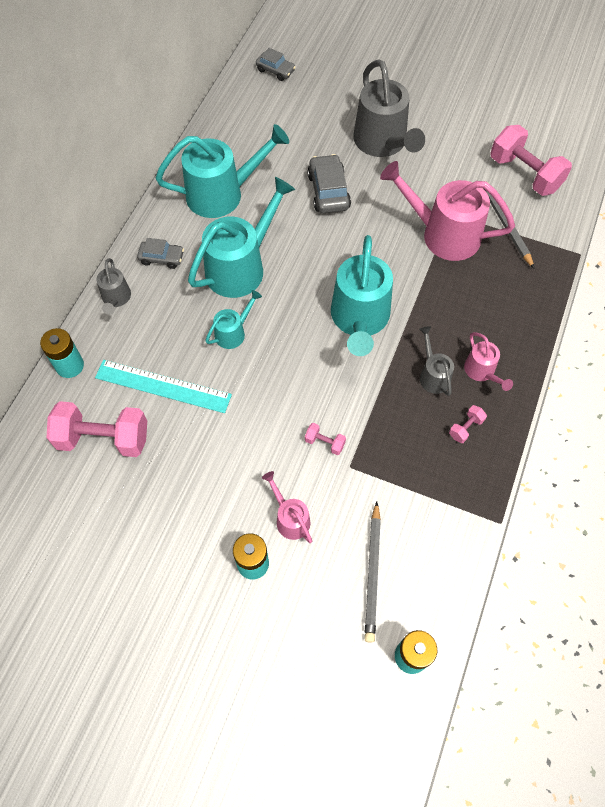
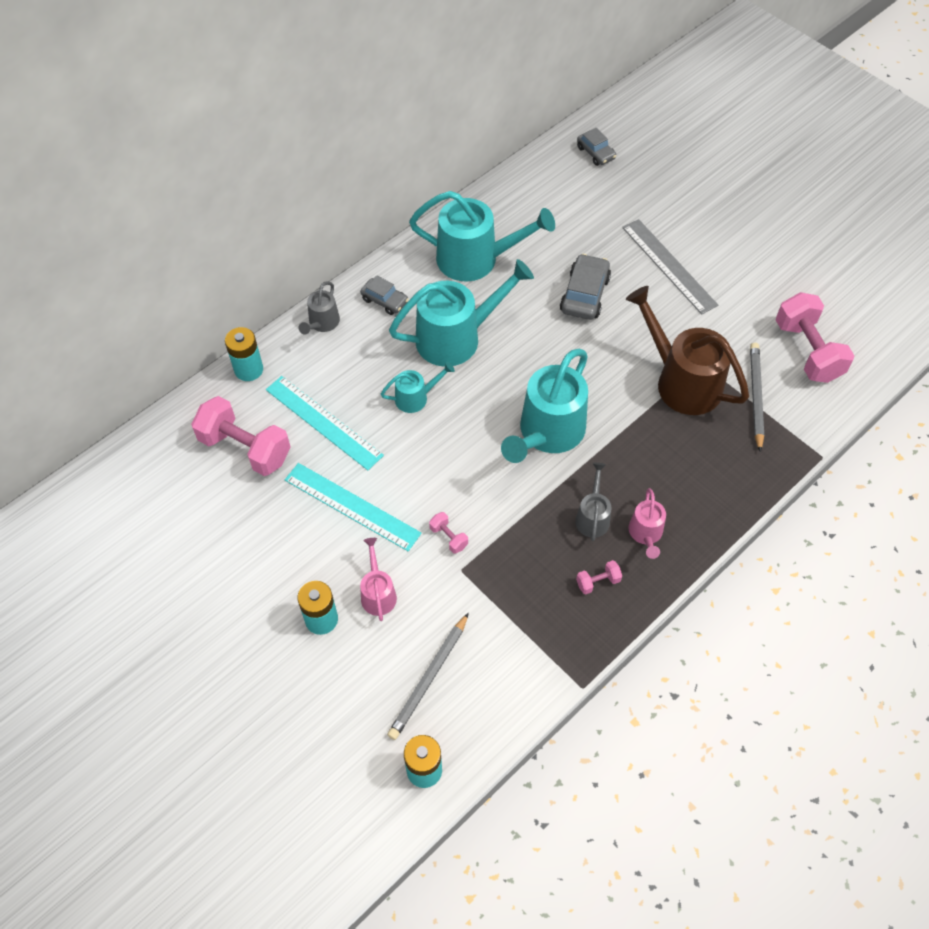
camera: 25 degrees right, 5 degrees down
(227, 451) = (352, 506): none -> turquoise ruler
(383, 143) = (669, 266): grey watering can -> grey ruler
(442, 234) = (681, 381): pink watering can -> brown watering can

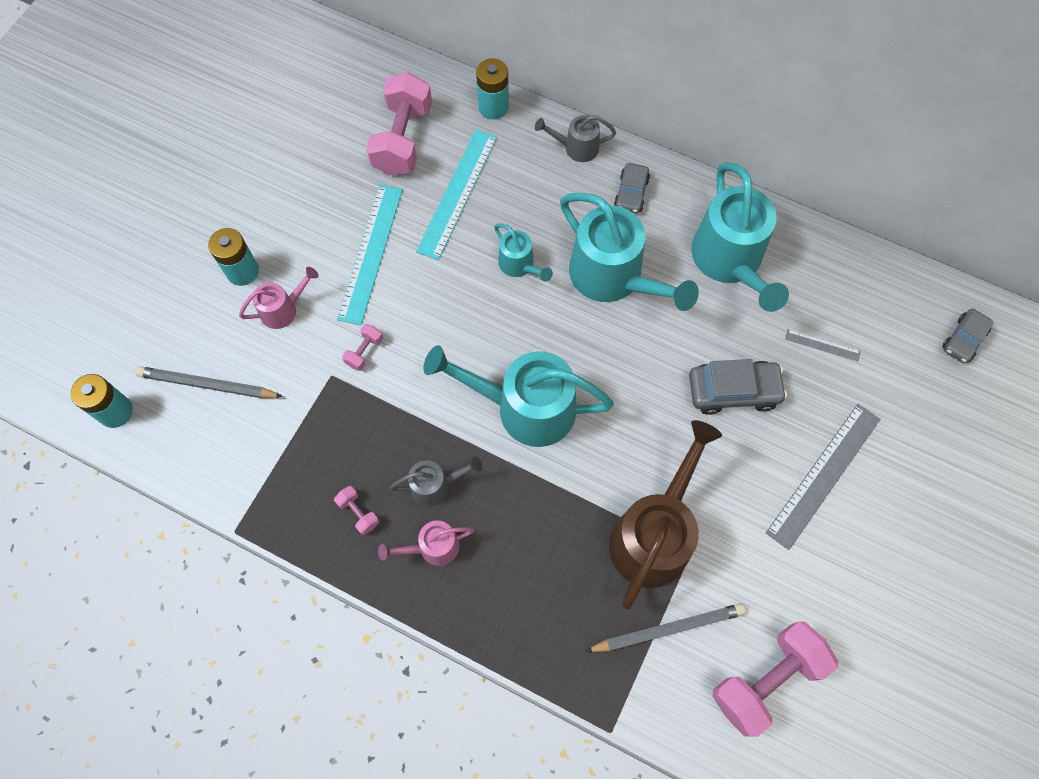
camera: 70 degrees right, 10 degrees up
(568, 230) = (822, 345): none -> grey ruler

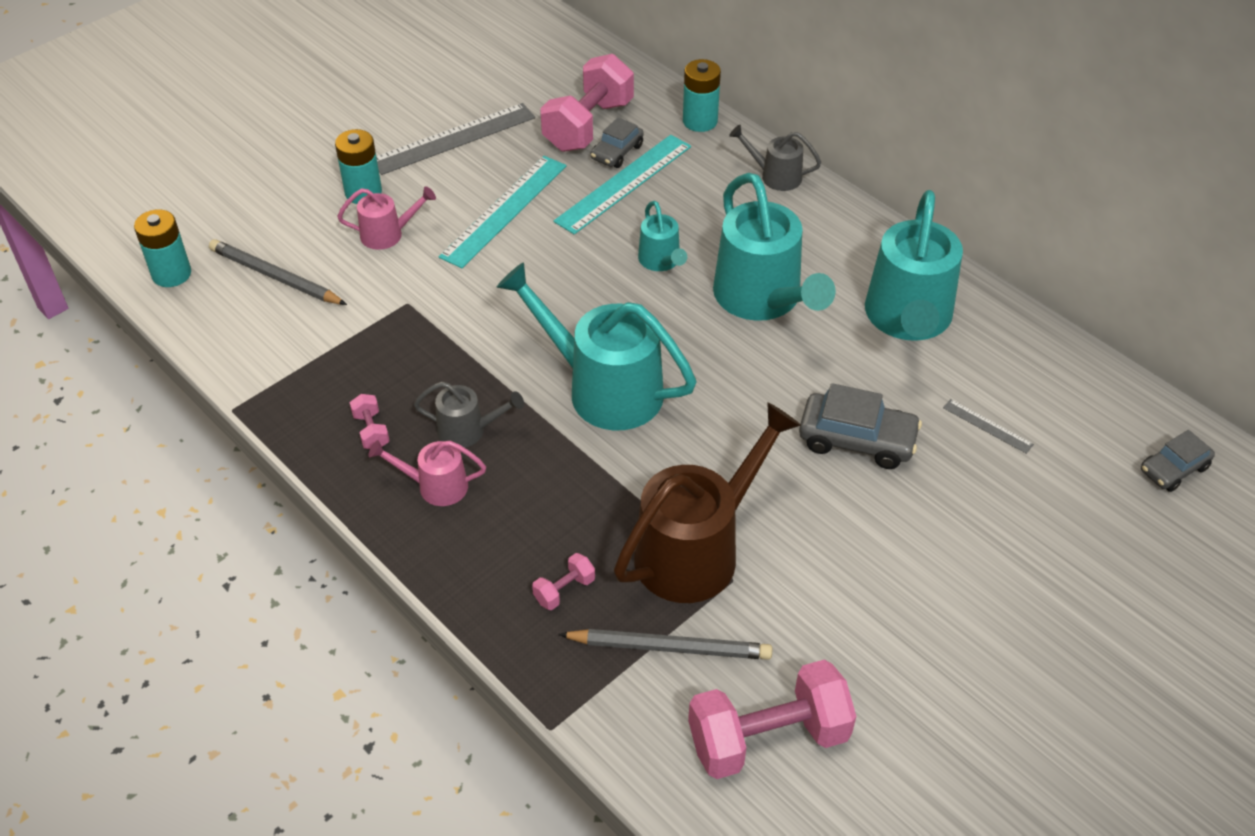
camera: 20 degrees right, 20 degrees down
(364, 351) = (453, 292): pink dumbbell -> pink dumbbell (564, 590)
(631, 193) = (819, 230): grey car -> grey car (617, 152)
(824, 475) = (934, 552): grey ruler -> grey ruler (454, 139)

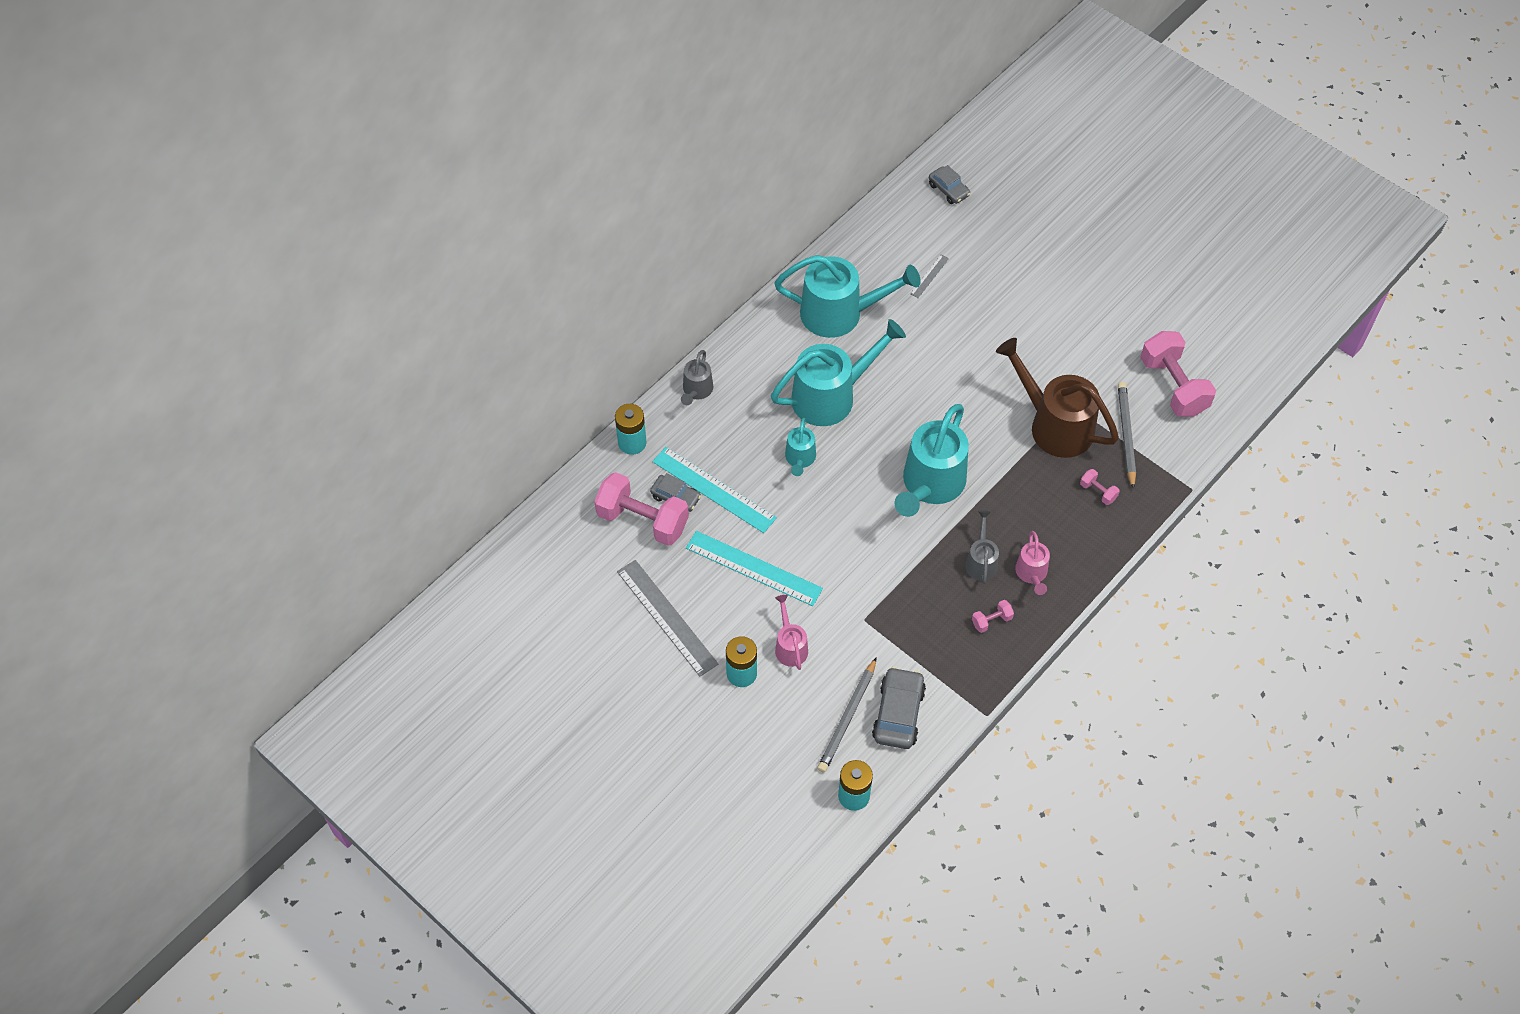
camera: 95 degrees left, 10 degrees up
(661, 261) = (800, 459): turquoise watering can -> turquoise watering can turned 120 degrees clockwise
(857, 440) = (952, 343): grey car -> grey car (898, 713)

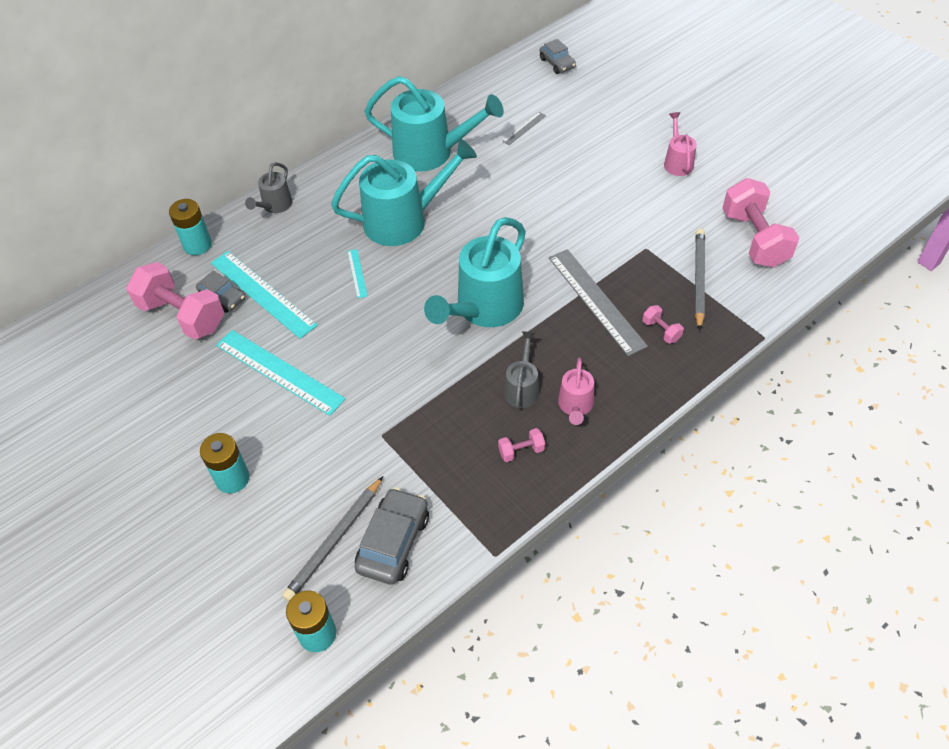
camera: 10 degrees right, 5 degrees down
(667, 617) = (173, 411): grey ruler -> grey ruler (596, 301)
(790, 646) = (293, 455): pink watering can -> pink watering can (677, 162)
(800, 459) = (357, 273): turquoise watering can -> turquoise ruler
(1053, 425) = (624, 263): brown watering can -> none

